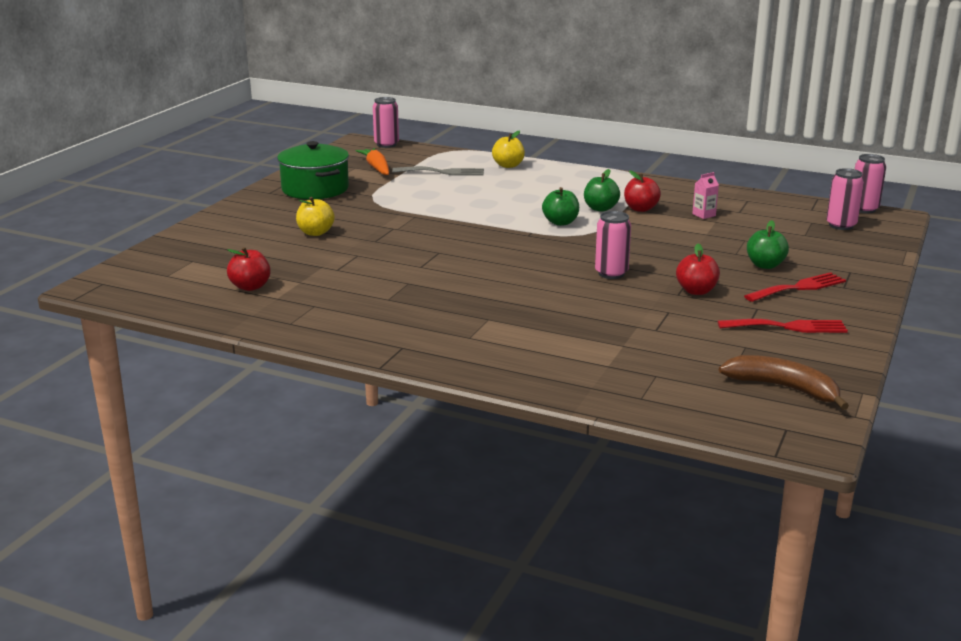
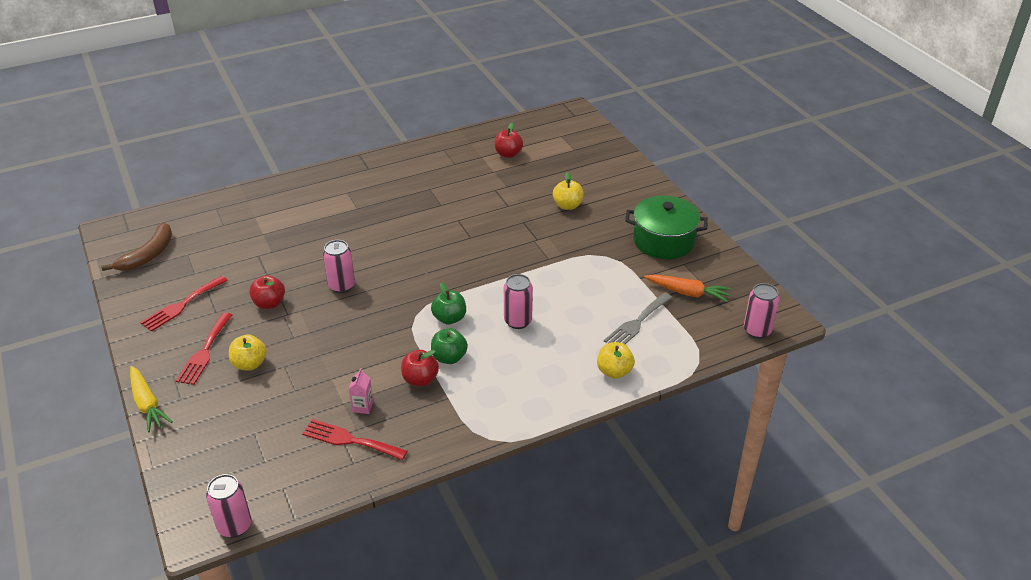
camera: 130 degrees right, 15 degrees up
(736, 207) = (350, 440): none -> red fork
(765, 265) = (250, 364): green apple -> yellow apple
(784, 388) = (148, 255): brown banana -> brown banana turned 45 degrees counterclockwise
(841, 225) = (235, 473): pink can -> pink can (518, 321)
(884, 280) = (147, 404): none -> yellow carrot

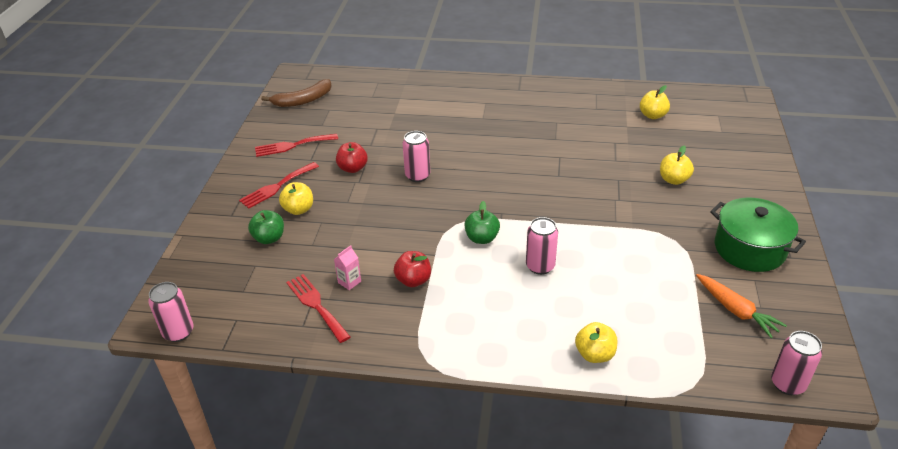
camera: 35 degrees right, 0 degrees up
(147, 404) = (207, 209): yellow carrot -> none
(449, 357) = (453, 272): green apple -> green apple (269, 238)
(508, 154) = (652, 115): red apple -> yellow apple
(637, 323) = (656, 317): grey fork -> none

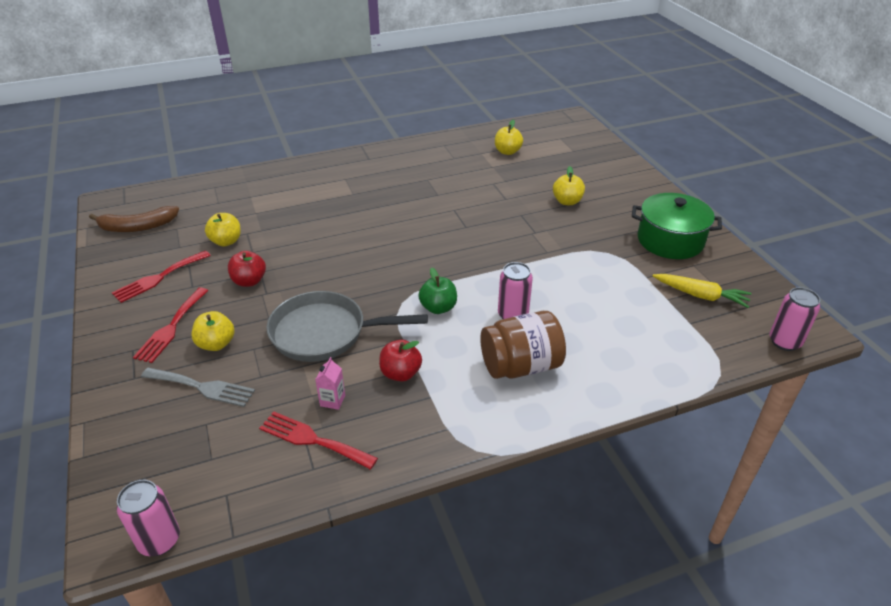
camera: 30 degrees left, 0 degrees up
(269, 238) = (202, 387): green apple -> grey fork
(303, 100) = (137, 227): brown banana -> brown banana turned 45 degrees clockwise
(380, 228) = (325, 333): none -> grey pan
(417, 176) = (327, 268): pink can -> none
(513, 310) = (520, 366): none -> brown jar
(594, 354) = (622, 378): yellow apple -> yellow apple (226, 241)
(736, 310) = (700, 295): orange carrot -> yellow carrot

